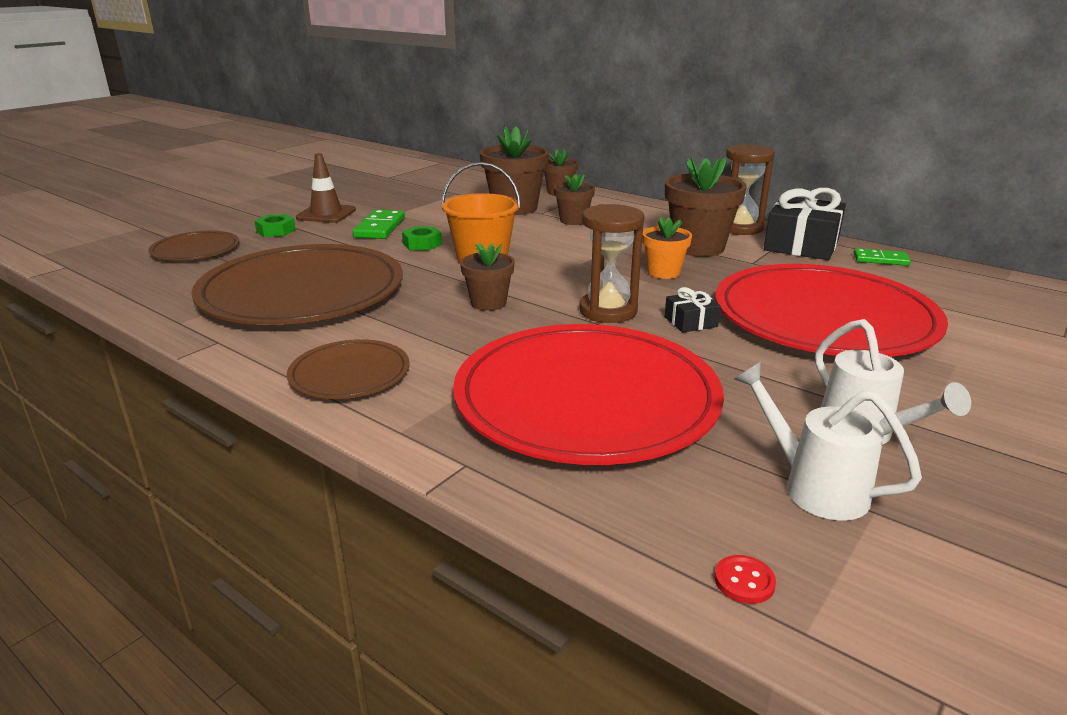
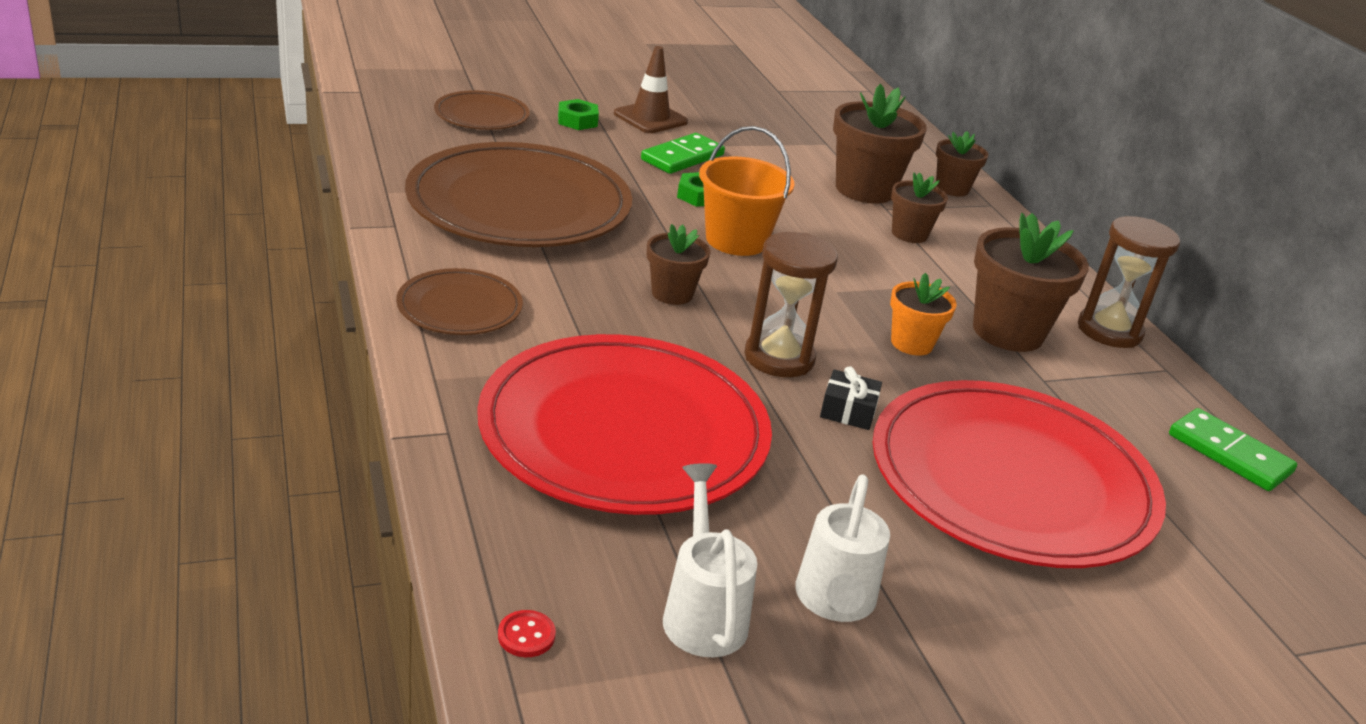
camera: 30 degrees right, 5 degrees up
(801, 245) = (1153, 388): black gift -> none
(880, 260) = (1229, 454): green domino -> green domino, size x1.51

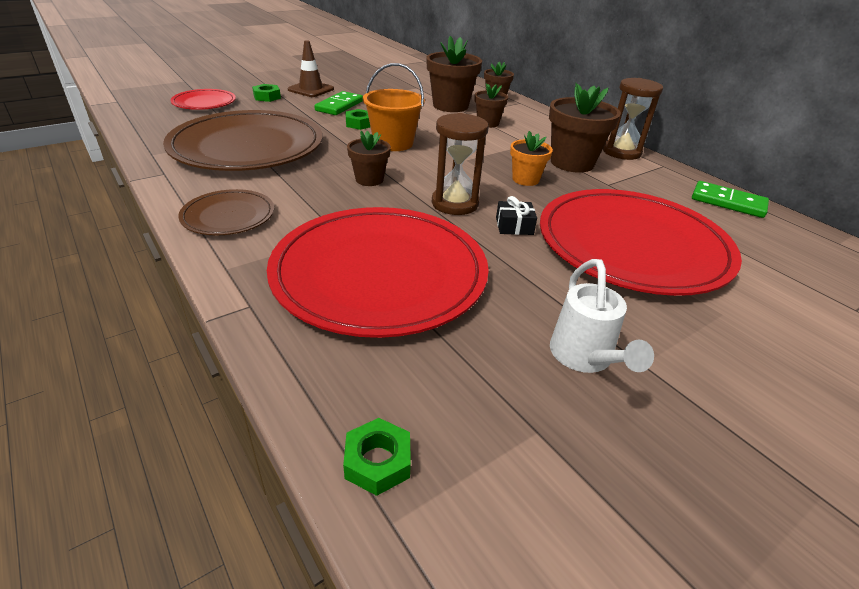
camera: 15 degrees left, 5 degrees up
(481, 115) = (204, 102): brown plate -> red plate
(526, 635) = (377, 462): red button -> green nut
(703, 613) = (502, 395): white watering can -> none

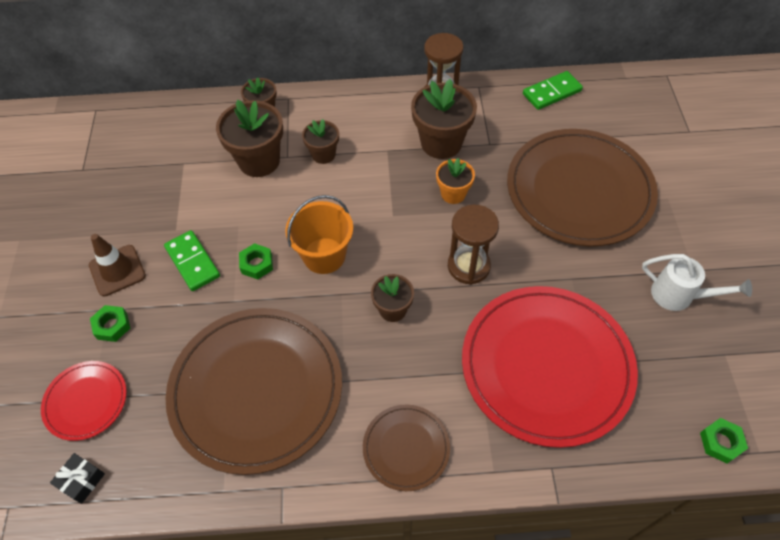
camera: 55 degrees left, 20 degrees up
(514, 226) = (522, 245): black gift -> black gift (81, 480)
(632, 245) = (579, 190): red plate -> brown plate

